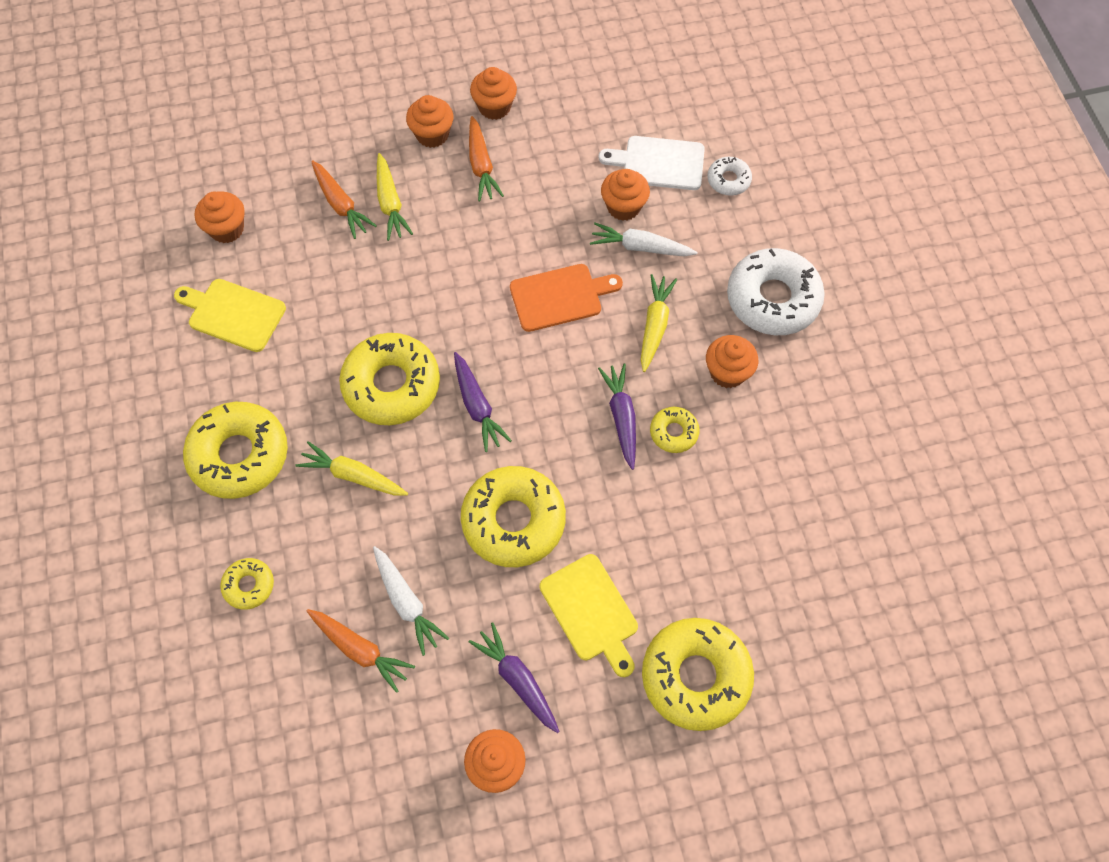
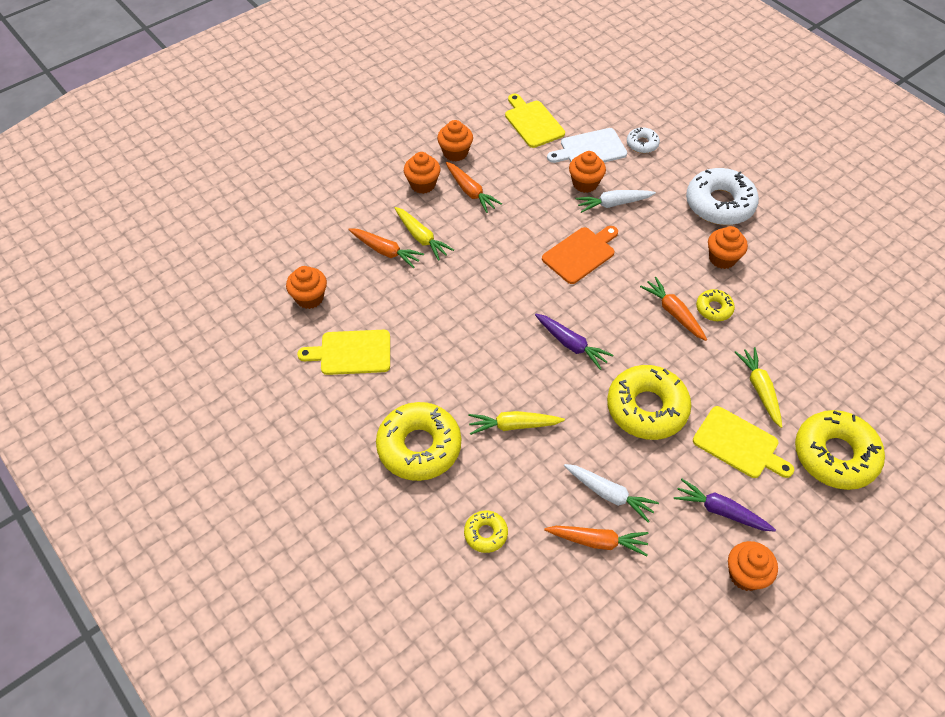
camera: 25 degrees left, 10 degrees down
(391, 385) = (501, 354): yellow donut -> none
(612, 100) = (533, 122): none -> yellow cutting board
(621, 417) = (673, 313): purple carrot -> orange carrot
(654, 325) = (655, 248): yellow carrot -> yellow carrot (759, 389)

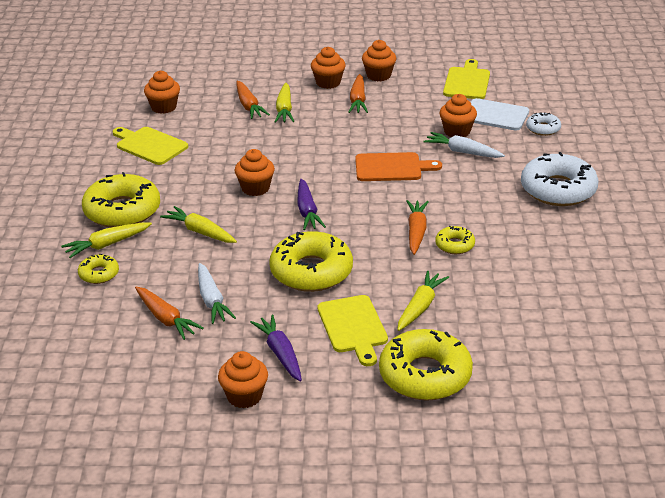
camera: 40 degrees right, 20 degrees down
(453, 495) = (107, 245): none -> yellow carrot
(722, 258) = (509, 221): orange cupcake -> orange cupcake (255, 188)

